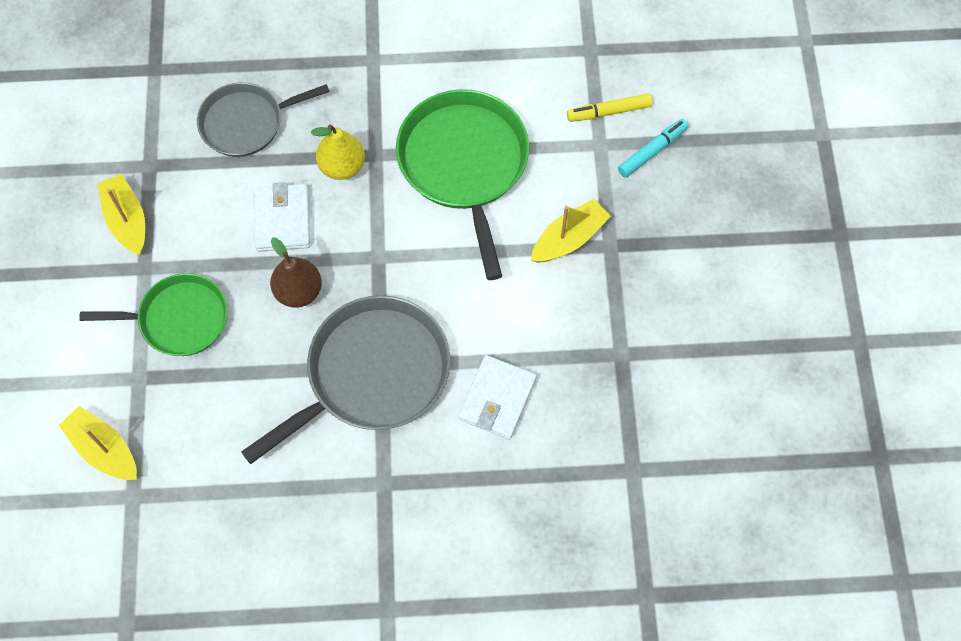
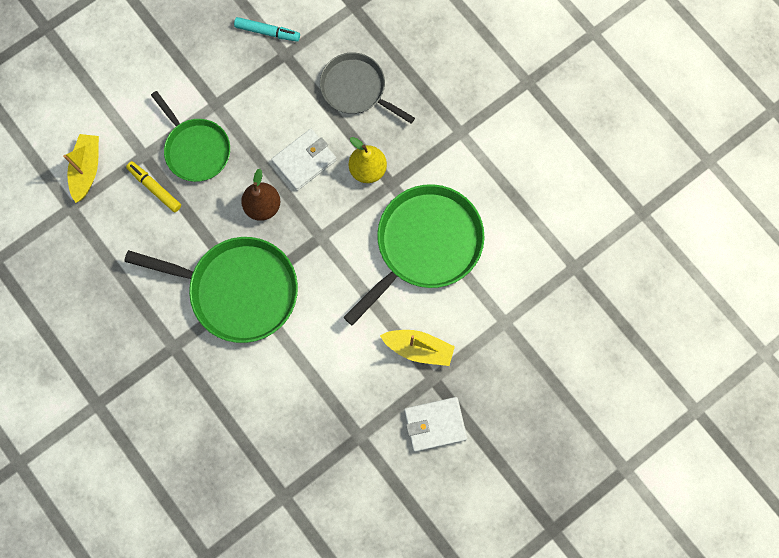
camera: 55 degrees right, 10 degrees up
(127, 220) = (239, 70): yellow boat -> none
(372, 374) = (238, 290): grey pan -> green pan
(497, 399) = (274, 378): white wallet -> white wallet (435, 424)
(609, 112) = (534, 311): yellow marker -> yellow marker (155, 188)
(652, 151) = (524, 360): turquoise marker -> turquoise marker (267, 32)

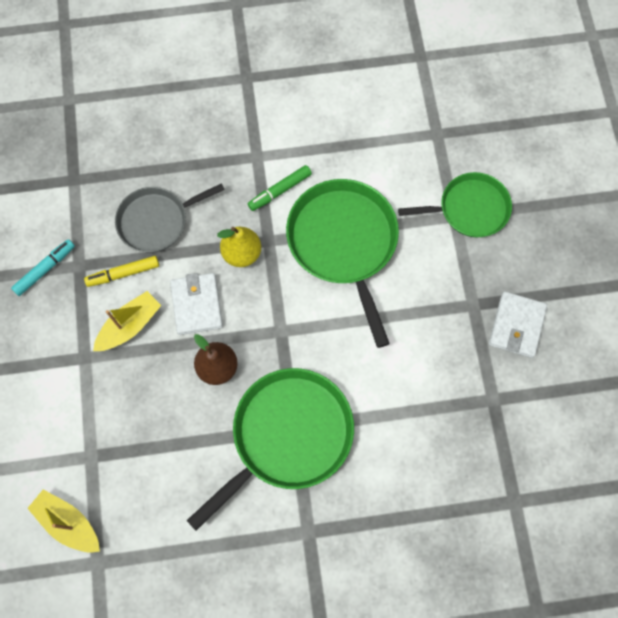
camera: 60 degrees left, 5 degrees down
(155, 188) = (133, 463): yellow marker -> yellow marker (123, 273)
(196, 149) = (119, 401): green pan -> green pan (469, 209)
(418, 348) = (438, 302): yellow boat -> yellow boat (130, 326)
(440, 168) = (280, 190): none -> green marker

